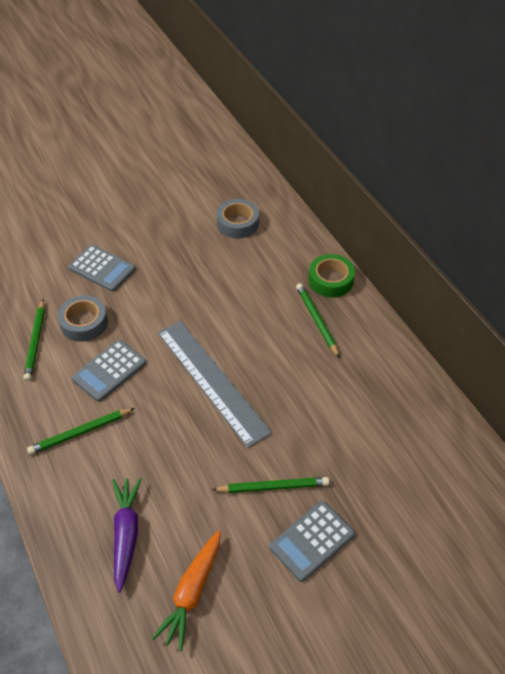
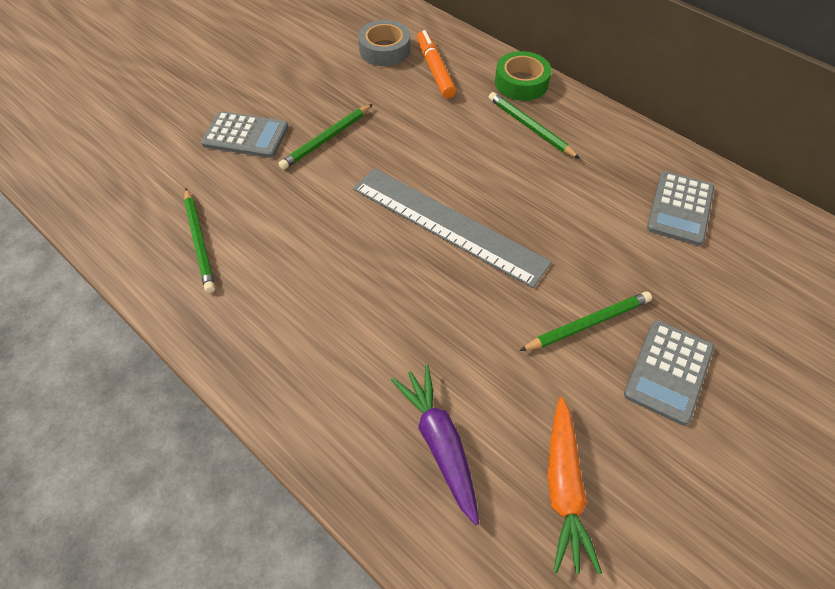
camera: 20 degrees left, 5 degrees up
(80, 432) = (314, 334): green pencil -> green pencil (326, 139)
(84, 323) = (253, 202): grey tape -> none
(109, 371) = (314, 249): grey calculator -> grey calculator (680, 208)
(268, 251) = (435, 70): none -> orange marker

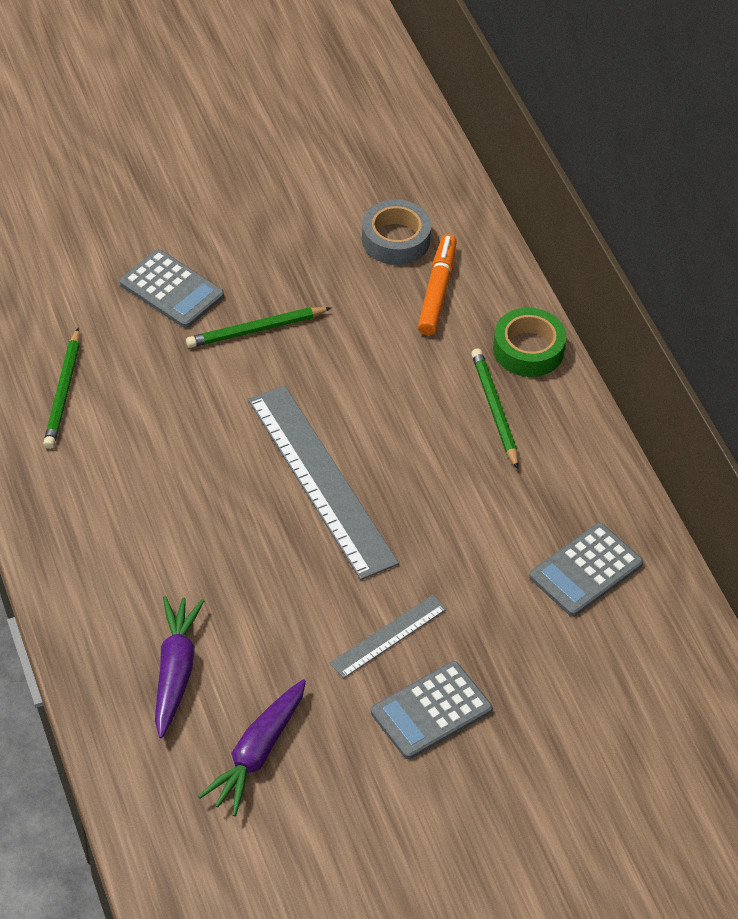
camera: 25 degrees right, 5 degrees down
(564, 488) = (257, 753): orange carrot -> purple carrot
(587, 323) = (388, 636): green pencil -> grey ruler

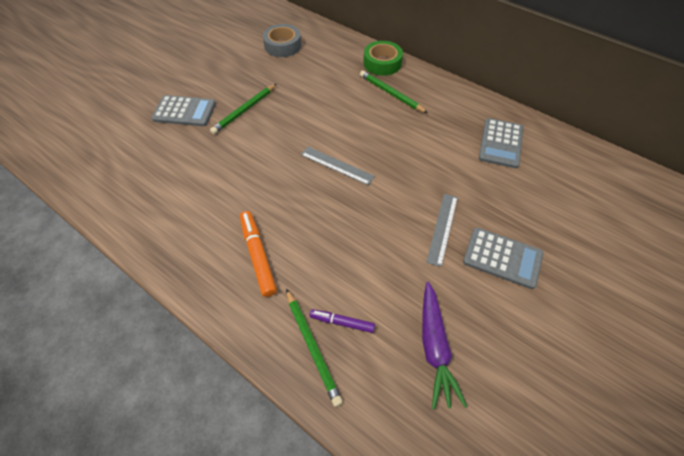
camera: 30 degrees left, 5 degrees up
(63, 392) = (154, 190): green pencil -> green pencil (312, 346)
(175, 671) = (342, 322): purple carrot -> purple marker
(321, 480) = (337, 165): grey ruler -> grey ruler, size x0.50
(431, 711) = (502, 258): grey calculator -> grey calculator turned 90 degrees counterclockwise
(437, 291) = (320, 57): orange marker -> orange marker (258, 255)

